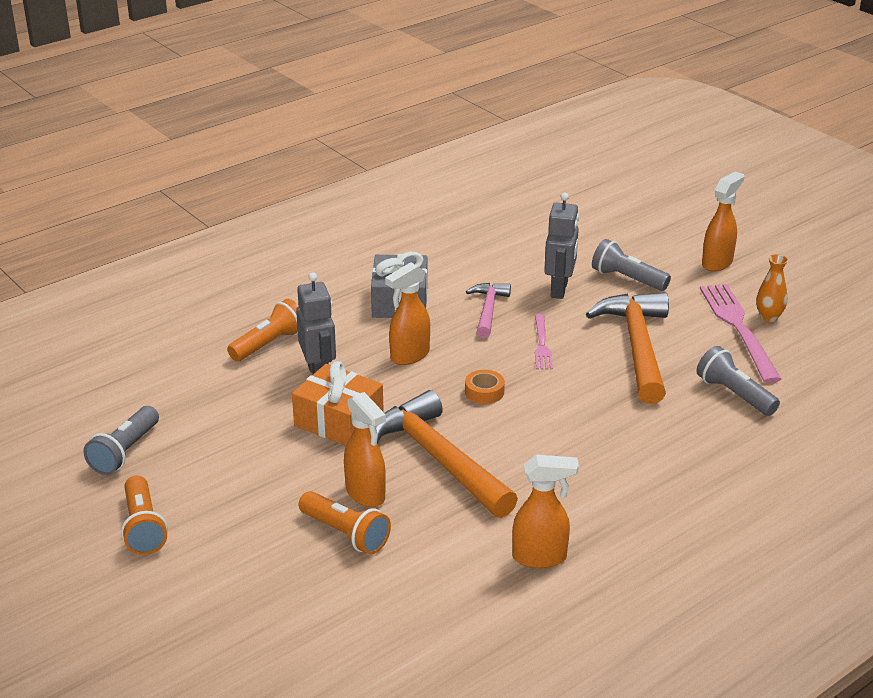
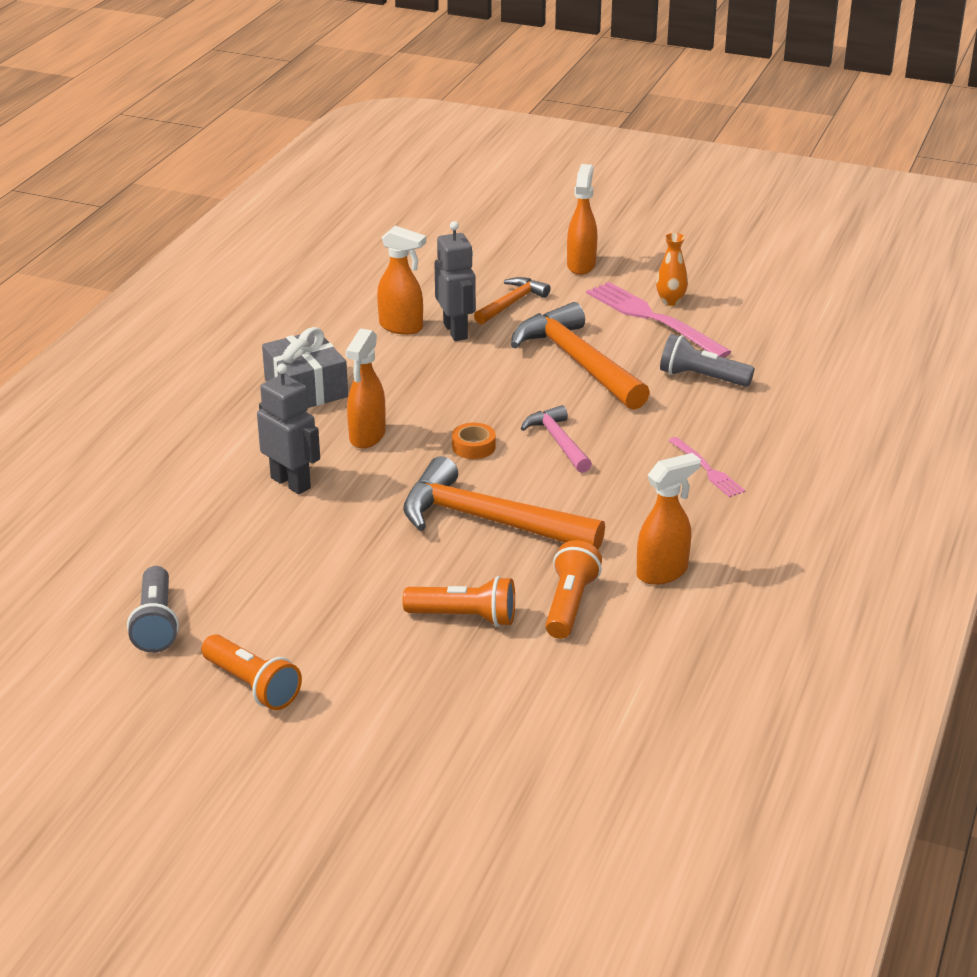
camera: 30 degrees left, 0 degrees up
(269, 344) = (207, 470): orange flashlight -> orange flashlight (569, 604)
(339, 421) = (356, 519): orange gift -> none
(366, 494) = (449, 576): orange spray bottle -> orange spray bottle (401, 327)
(488, 310) = (404, 370): pink hammer -> pink hammer (558, 441)
(542, 344) = (487, 387): pink fork -> pink fork (707, 469)
(627, 279) = (511, 303): grey flashlight -> orange hammer

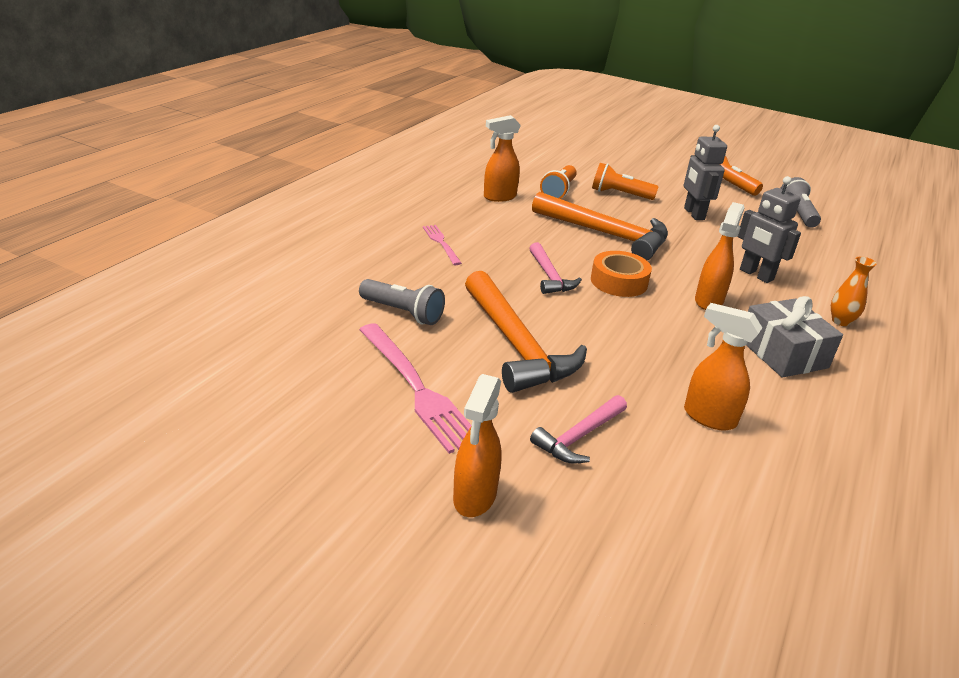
camera: 175 degrees left, 0 degrees up
(456, 331) = (644, 402): grey robot -> grey robot (693, 214)
(473, 447) = (619, 281): orange tape -> orange tape, size x1.61
(511, 303) = (579, 437): orange hammer -> pink hammer
(670, 301) = (383, 412): orange vase -> orange vase (840, 321)

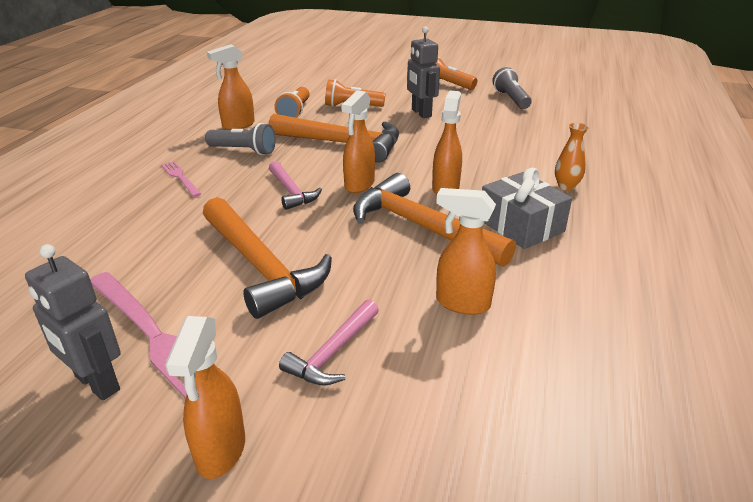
camera: 10 degrees left, 0 degrees up
(403, 313) = (139, 255): grey flashlight -> grey flashlight (244, 151)
(619, 281) = (359, 185): orange tape -> orange spray bottle
(677, 336) = (421, 227): none -> orange hammer
(756, 275) = (484, 158): grey robot -> grey robot (96, 383)

